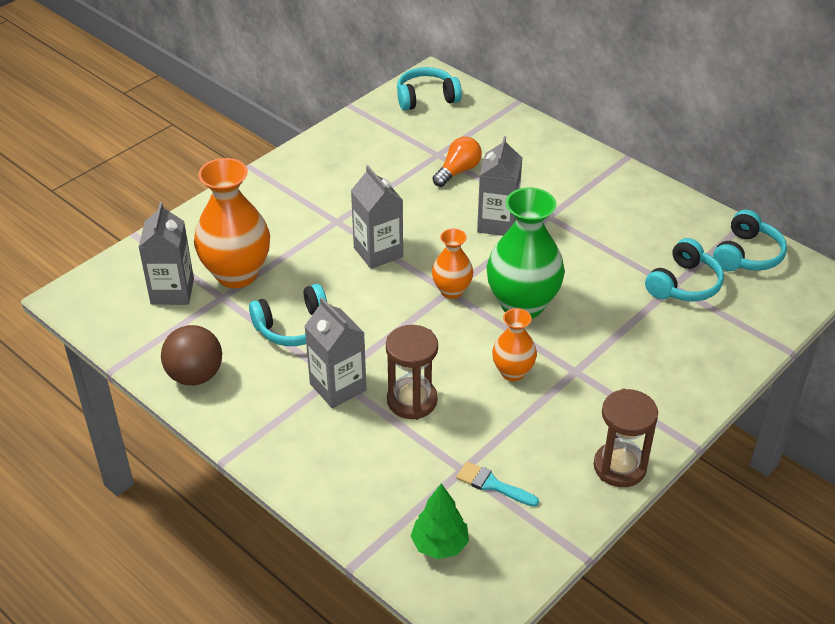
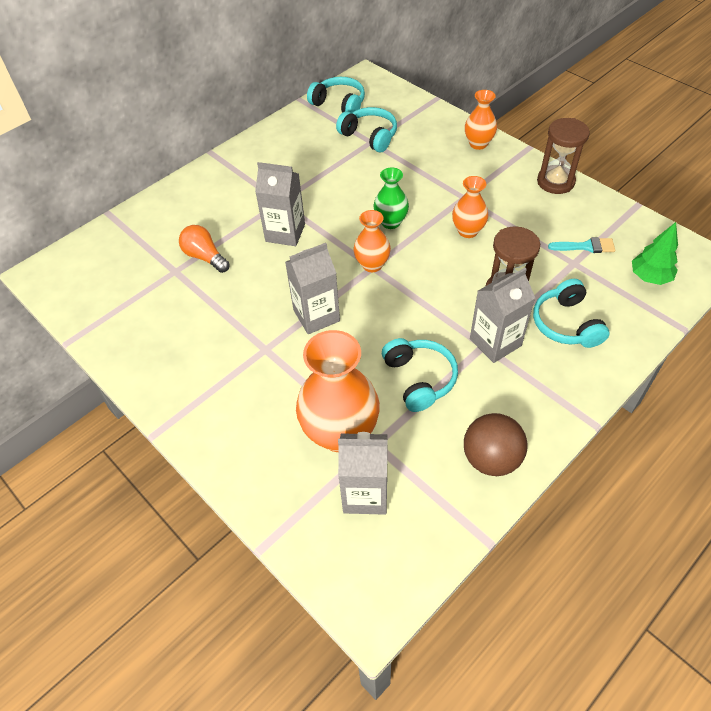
camera: 85 degrees left, 10 degrees up
(426, 98) = (77, 278): turquoise headphones -> turquoise headphones (566, 324)
(492, 485) = (585, 246): turquoise brush -> turquoise brush turned 120 degrees counterclockwise
(522, 305) = (391, 222): green vase -> green vase, size x0.55
(689, 390) = (478, 144): none -> orange vase

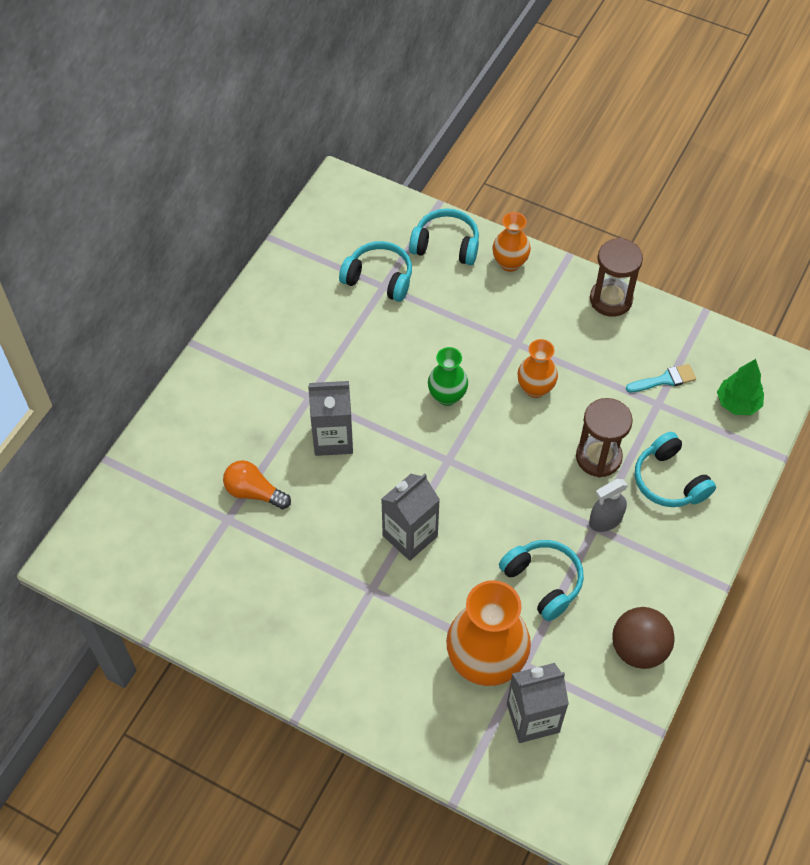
camera: 20 degrees left, 5 degrees up
(339, 104) = (324, 236): turquoise headphones -> turquoise headphones (446, 245)
(372, 265) = (446, 457): orange vase -> none
(495, 342) = (605, 520): grey carton -> grey spray bottle

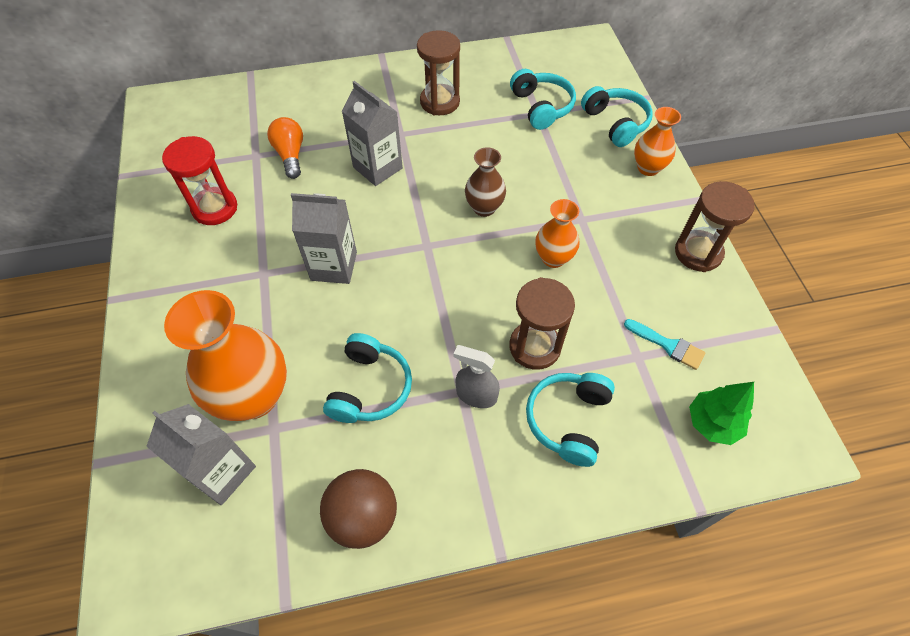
camera: 50 degrees right, 0 degrees up
(263, 585) = (215, 208): none -> red hourglass
(300, 343) = (440, 102): none -> brown hourglass
(447, 396) = (484, 208): green vase -> brown vase

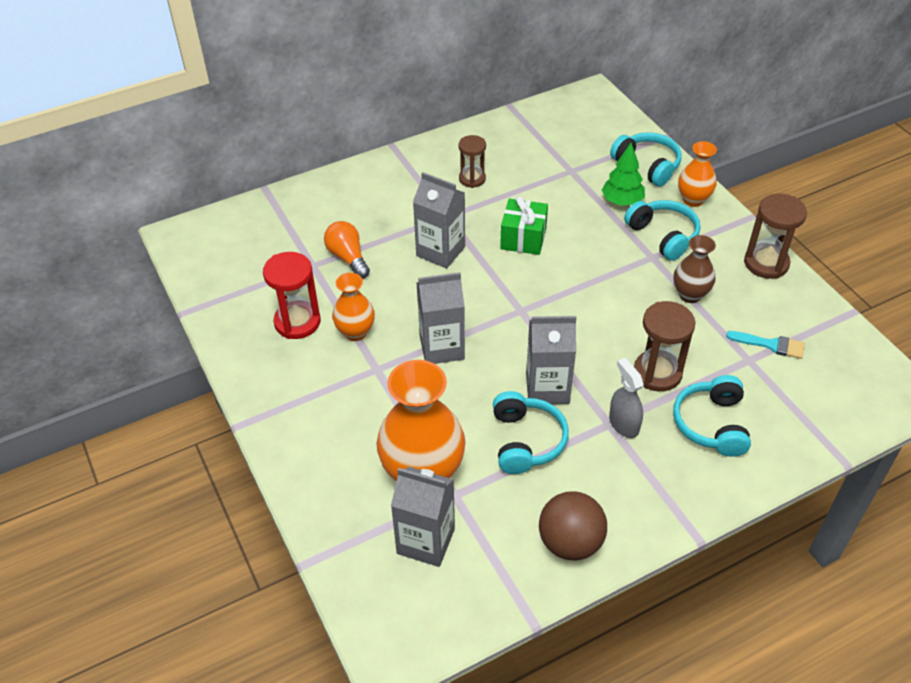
camera: 15 degrees left, 10 degrees down
(416, 335) = (547, 388): none -> grey carton
(440, 102) = (472, 179): brown hourglass -> brown hourglass, size x0.66
(462, 172) = (523, 238): none -> green gift
(476, 395) = (623, 424): grey spray bottle -> grey spray bottle turned 60 degrees clockwise
(484, 208) = (559, 266): brown vase -> brown vase (690, 295)
(541, 107) = (572, 164): turquoise headphones -> turquoise headphones (663, 236)
(553, 258) = (641, 296): orange vase -> orange vase (355, 332)
(712, 423) = (831, 397): green tree -> green tree (622, 201)

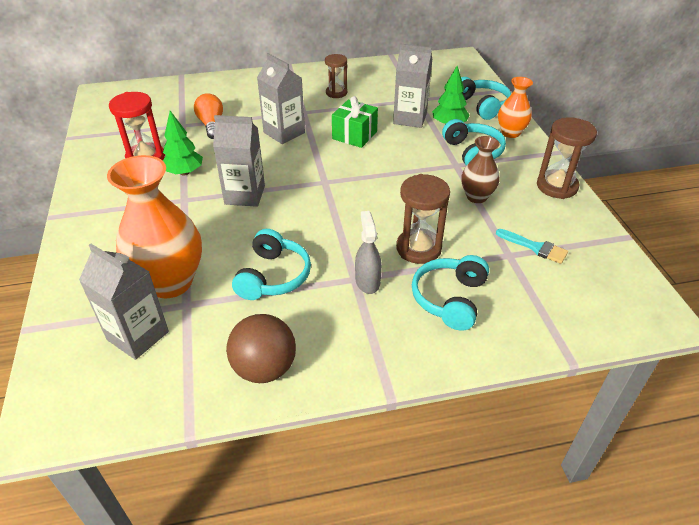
camera: 15 degrees right, 5 degrees down
(355, 332) = (184, 172): orange vase -> green tree
(547, 388) = (315, 240): grey carton -> grey carton (410, 118)

